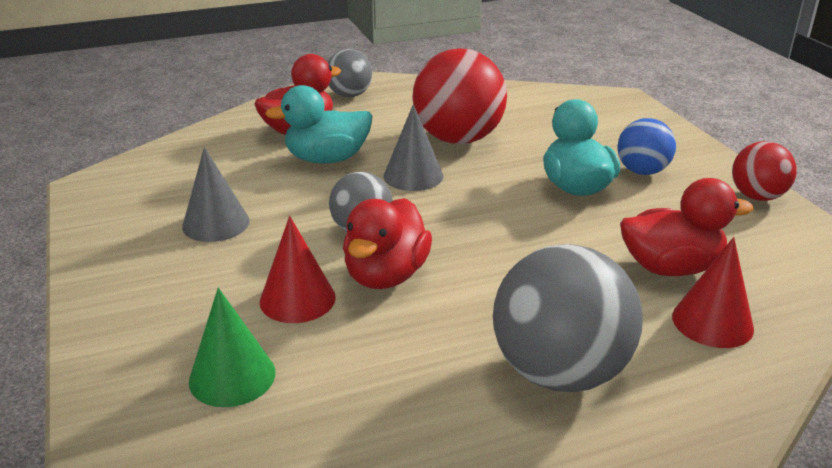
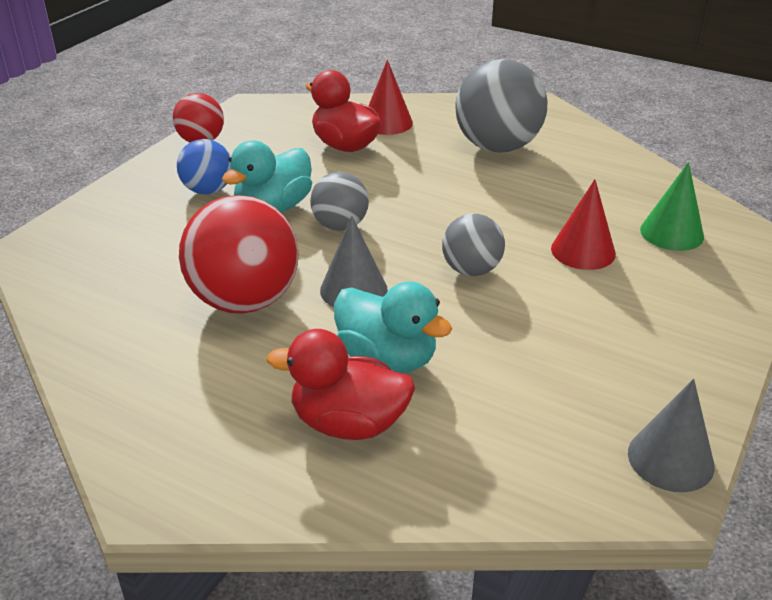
camera: 130 degrees left, 5 degrees up
(216, 223) = (576, 348): grey cone -> grey cone (670, 459)
(349, 95) = (201, 447): grey ball -> grey ball (340, 225)
(386, 275) = (506, 232): red duck -> none

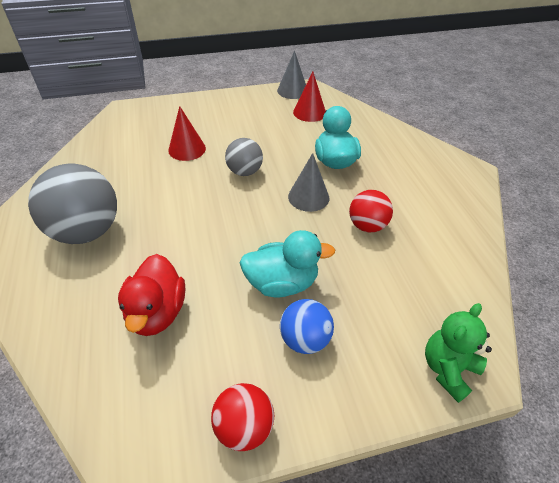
camera: 135 degrees left, 10 degrees up
(63, 235) = (448, 369): none -> green teddy bear
(244, 301) = (367, 226): red ball -> red ball, size x0.56
(340, 225) = (263, 239): grey ball -> none
(348, 423) = (377, 151): red duck -> none
(387, 122) = (90, 316): red cone -> red cone (309, 112)
(671, 233) = (140, 133): green cone -> none

